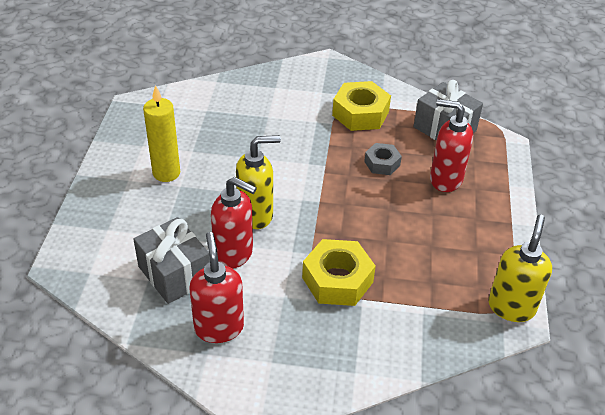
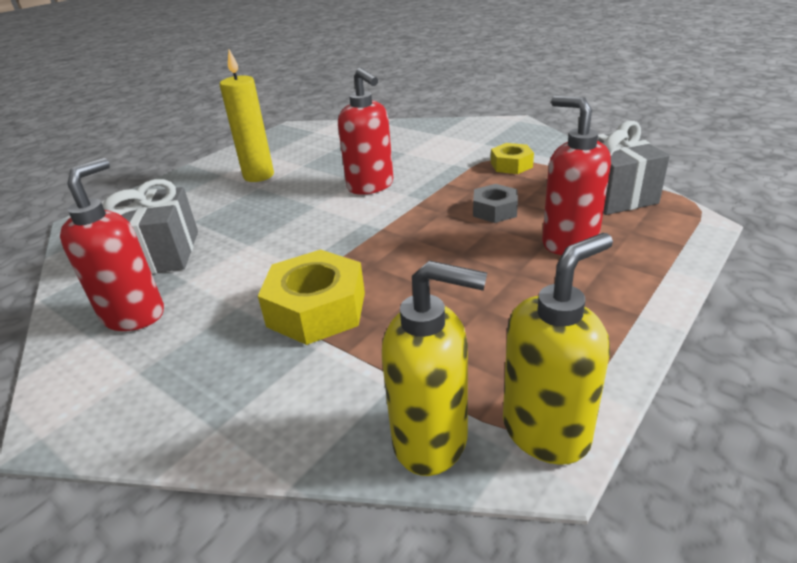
camera: 35 degrees right, 10 degrees down
(234, 254) = (236, 252): red soap dispenser -> red soap dispenser (371, 186)
(256, 215) = (300, 224): yellow soap dispenser -> yellow soap dispenser (432, 440)
(360, 113) = (511, 165): yellow nut -> yellow nut, size x0.58

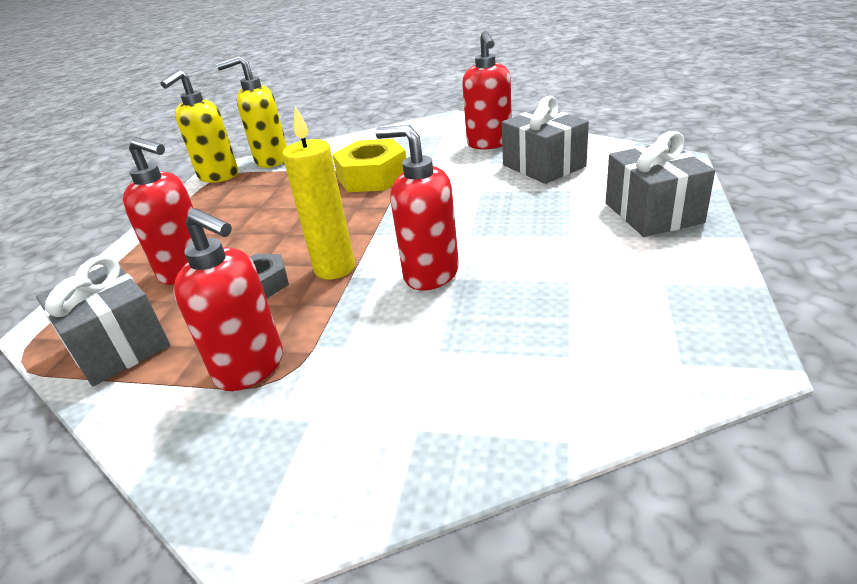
camera: 155 degrees right, 0 degrees up
(192, 186) = (653, 213): none -> grey gift
(258, 176) = (598, 247): yellow candle -> yellow candle (335, 268)
(511, 165) = (251, 368): yellow nut -> red soap dispenser

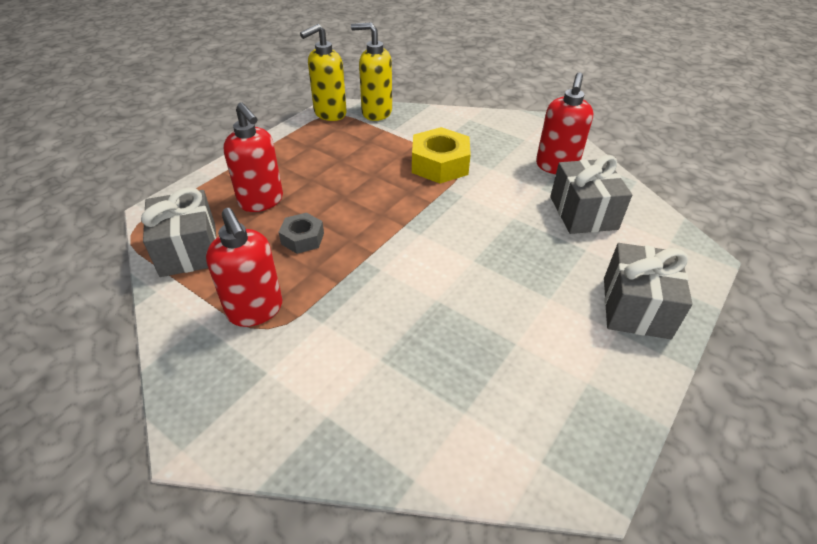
camera: 20 degrees right, 10 degrees up
(335, 268) = (357, 247): yellow candle -> none
(430, 274) = (419, 286): red soap dispenser -> none

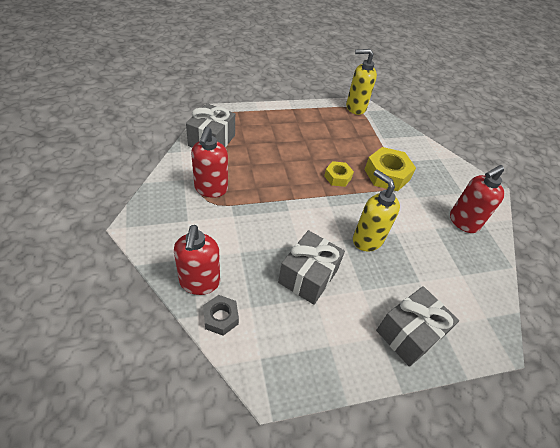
camera: 35 degrees right, 5 degrees up
(261, 201) = (268, 137): red soap dispenser -> red soap dispenser (199, 282)
(302, 238) = (267, 168): grey nut -> grey nut (221, 317)
(376, 112) = (383, 122): yellow soap dispenser -> yellow soap dispenser (367, 239)
(393, 198) = (337, 177): none -> yellow nut
(583, 213) = (445, 260): grey gift -> grey gift (308, 276)

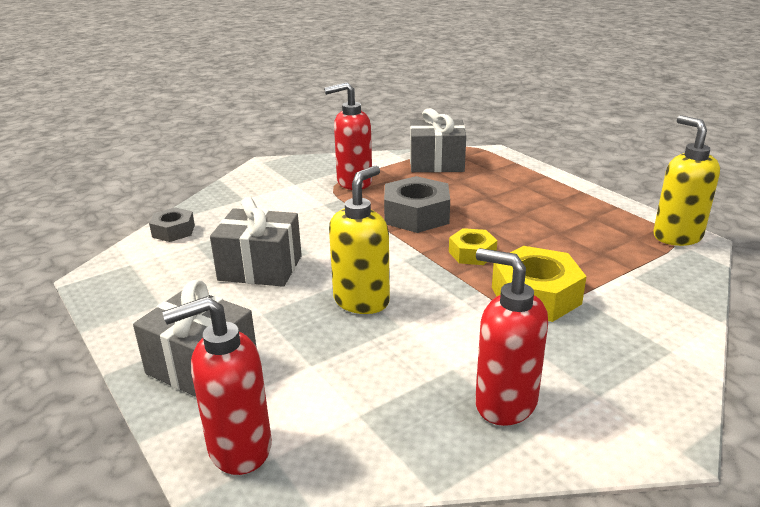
camera: 75 degrees right, 20 degrees down
(199, 282) = (213, 210): red soap dispenser -> red soap dispenser (239, 448)
(280, 179) = (416, 215): none -> grey nut

